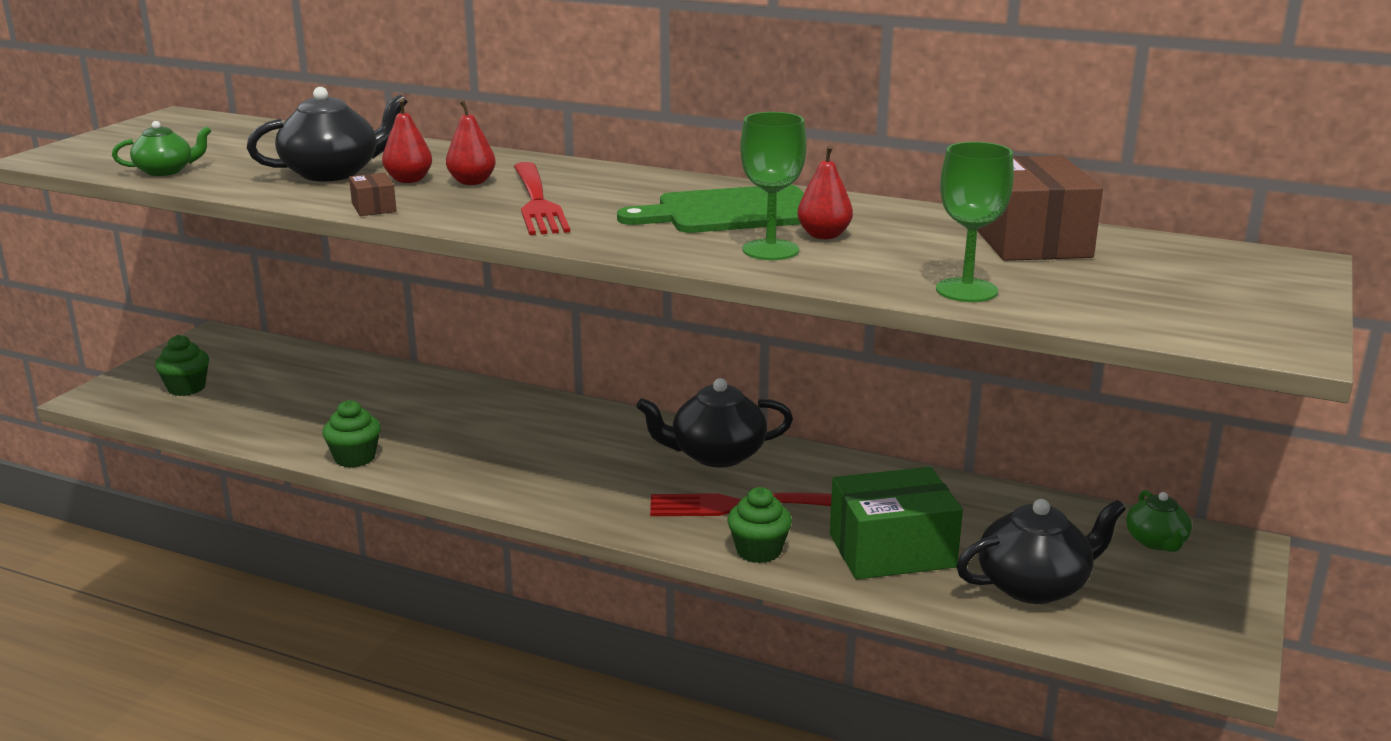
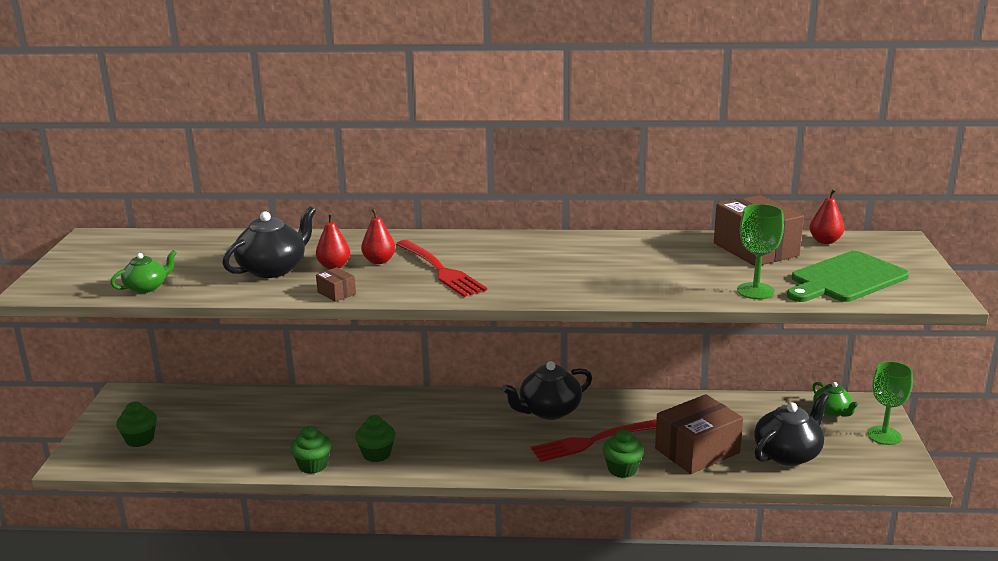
camera: 20 degrees left, 0 degrees up
(444, 461) = (376, 454): none -> green cupcake
(730, 212) = (568, 257): green cutting board -> green cutting board (845, 279)
(770, 250) = (621, 282): green goblet -> green goblet (884, 435)
(824, 235) = (640, 266): red pear -> red pear (825, 241)
(892, 550) = (697, 451): green box -> brown box

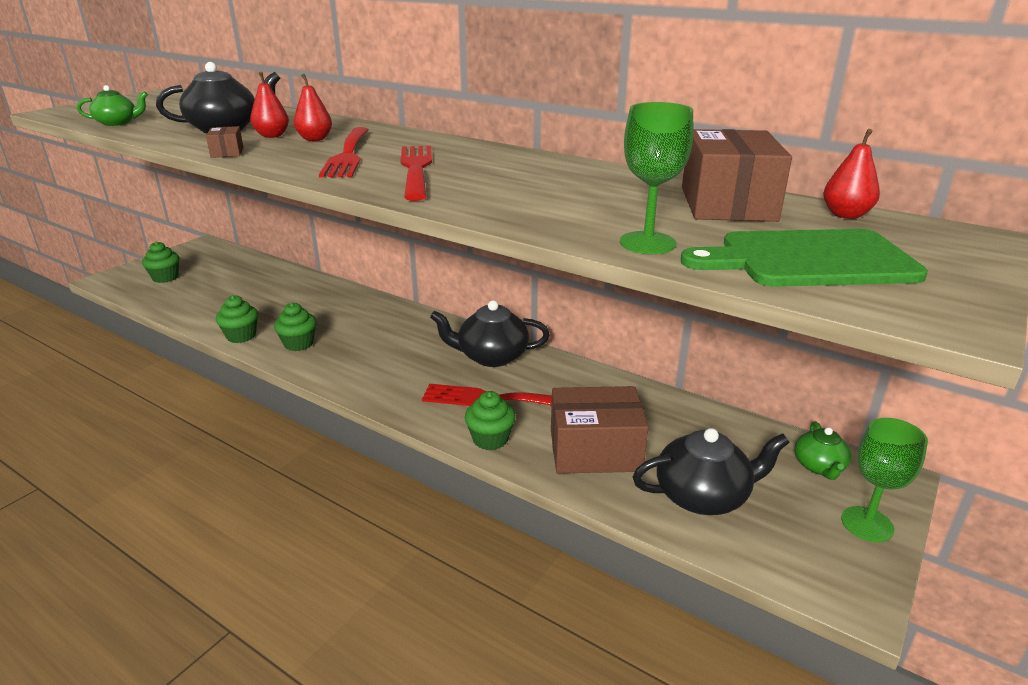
camera: 30 degrees right, 5 degrees up
(519, 271) = (416, 169): none -> red fork

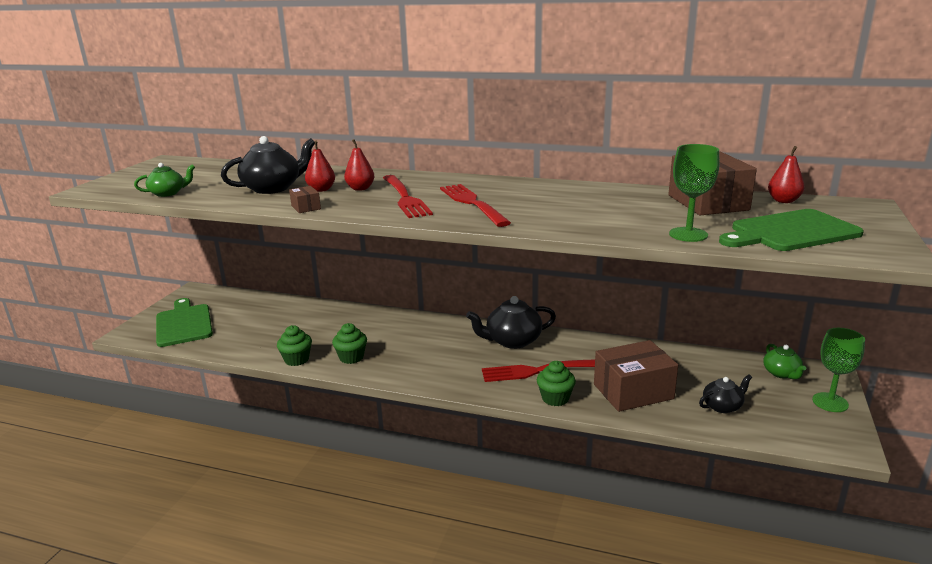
camera: 15 degrees left, 5 degrees down
(165, 277) = (184, 324): green cupcake -> green cutting board
(703, 496) = (722, 406): black teapot -> black teapot, size x0.59

